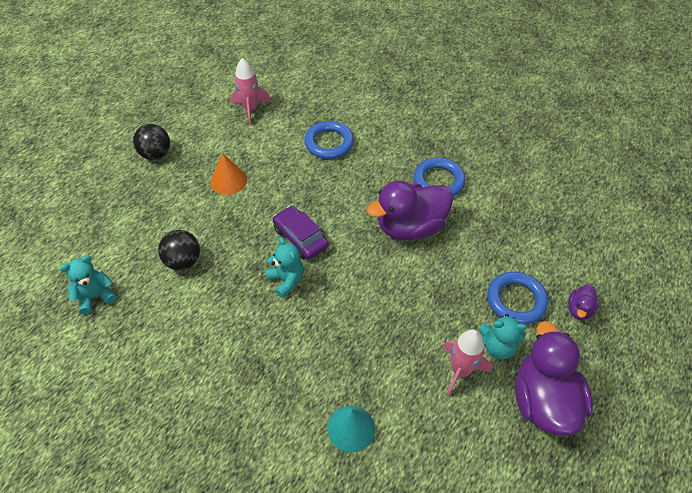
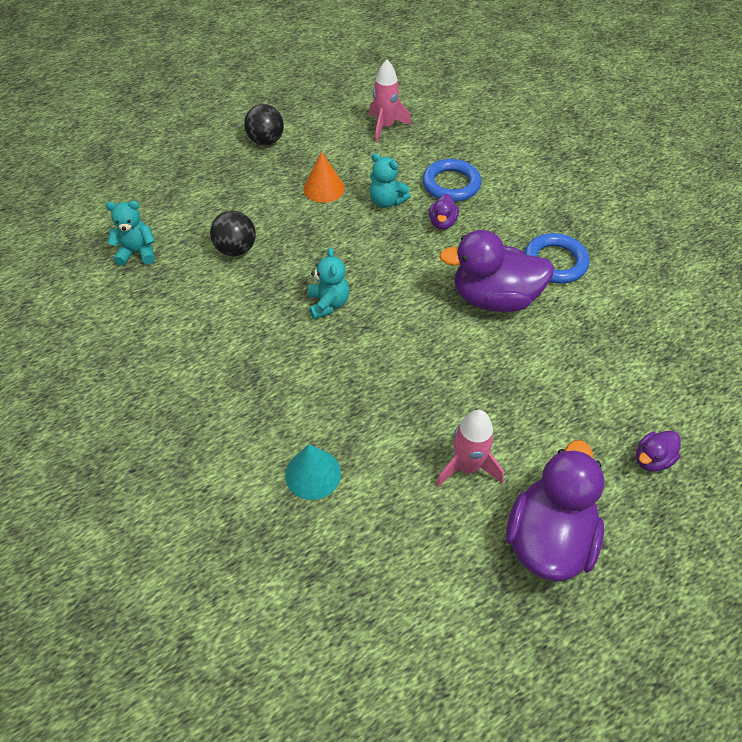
camera: 25 degrees right, 0 degrees up
(300, 238) = (366, 268): purple car -> none
(339, 178) = (442, 223): none -> purple duck
(497, 346) = (525, 459): turquoise teddy bear -> turquoise teddy bear (386, 201)
(516, 300) = (576, 419): blue ring -> none

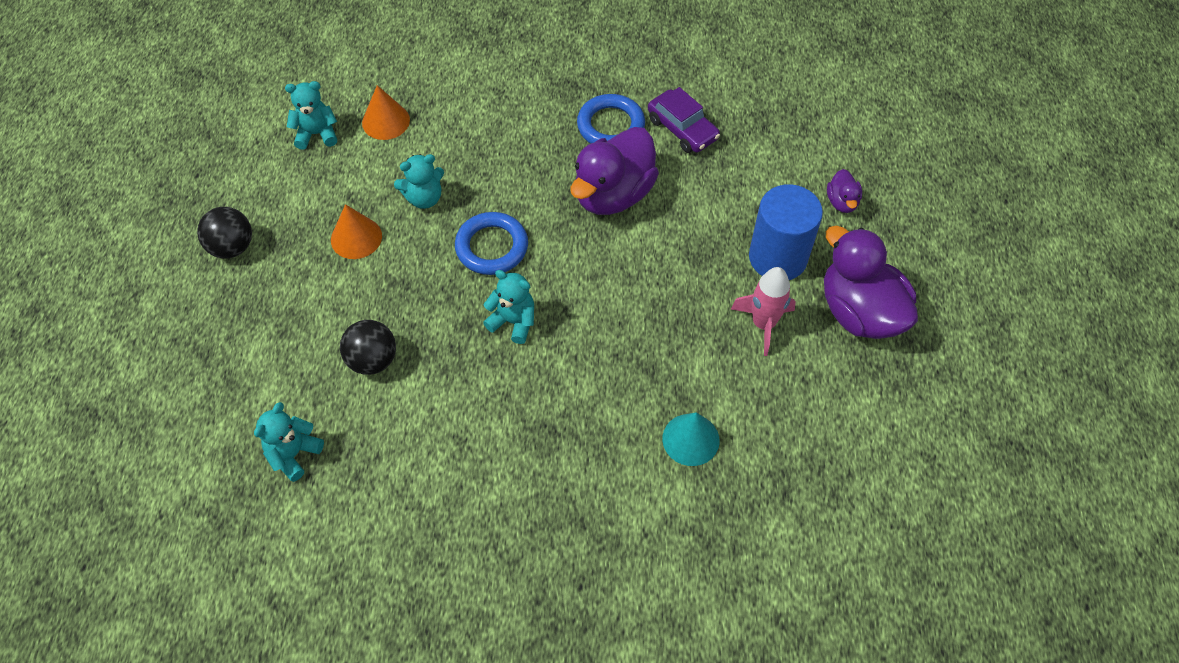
camera: 55 degrees left, 5 degrees up
(385, 127) = (316, 134): pink rocket -> turquoise teddy bear
(429, 150) = (386, 121): none -> orange cone
(442, 223) = (492, 173): purple duck -> none
(451, 184) = (449, 135): blue ring -> blue ring (492, 247)
(544, 441) = (777, 257): none -> blue cylinder
(601, 306) = (682, 129): none -> purple car

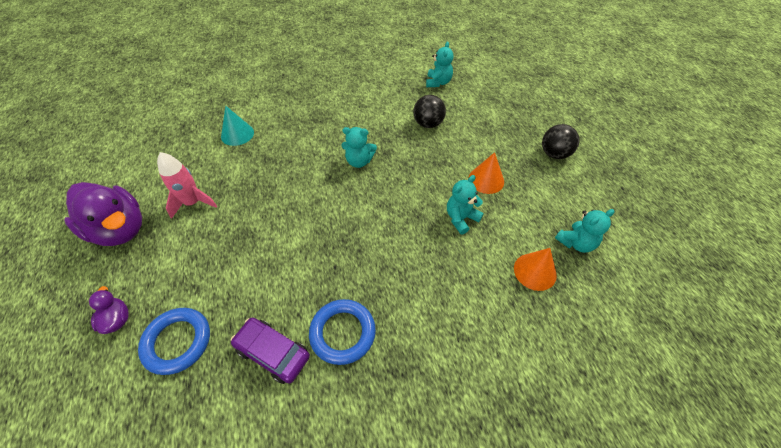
camera: 160 degrees right, 5 degrees down
(492, 247) = (394, 199): blue ring -> blue ring (177, 342)
(613, 194) = (321, 265): purple duck -> none
(777, 257) = (180, 252): blue cylinder -> none

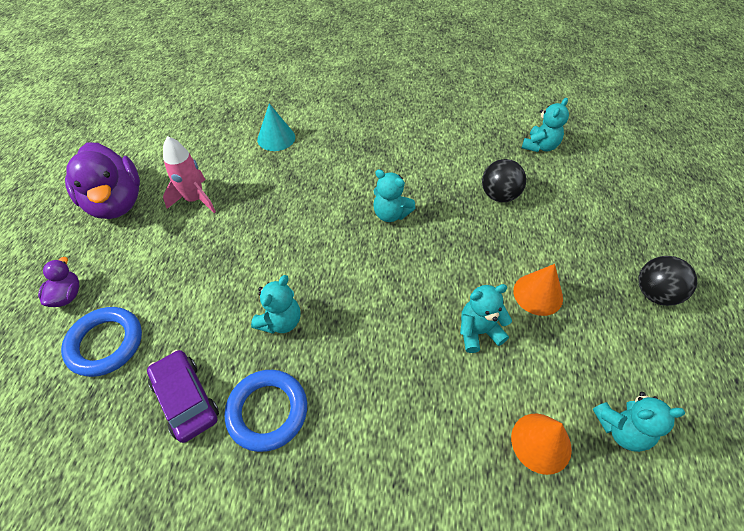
camera: 25 degrees right, 0 degrees up
(317, 266) = (280, 321): none -> turquoise teddy bear

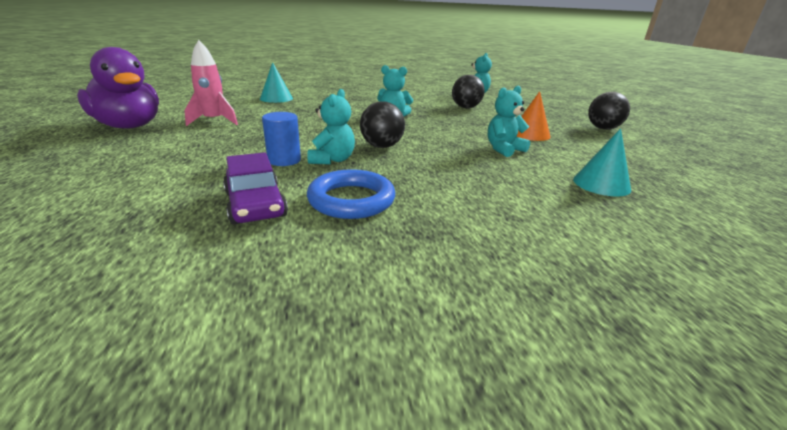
camera: 20 degrees left, 25 degrees down
(67, 295) = (82, 168): purple duck -> none
(105, 343) = (141, 187): blue ring -> none
(186, 399) = (255, 204): purple car -> purple car turned 150 degrees counterclockwise
(235, 312) = (284, 160): none -> blue cylinder
(343, 297) = (381, 146): none -> black ball
(541, 443) = (601, 184): orange cone -> turquoise cone
(621, 429) = (647, 172): turquoise teddy bear -> none

